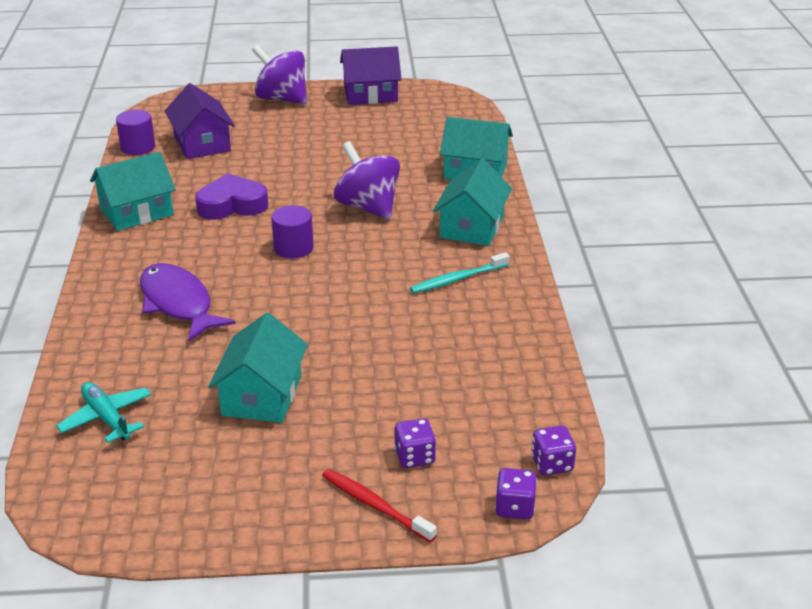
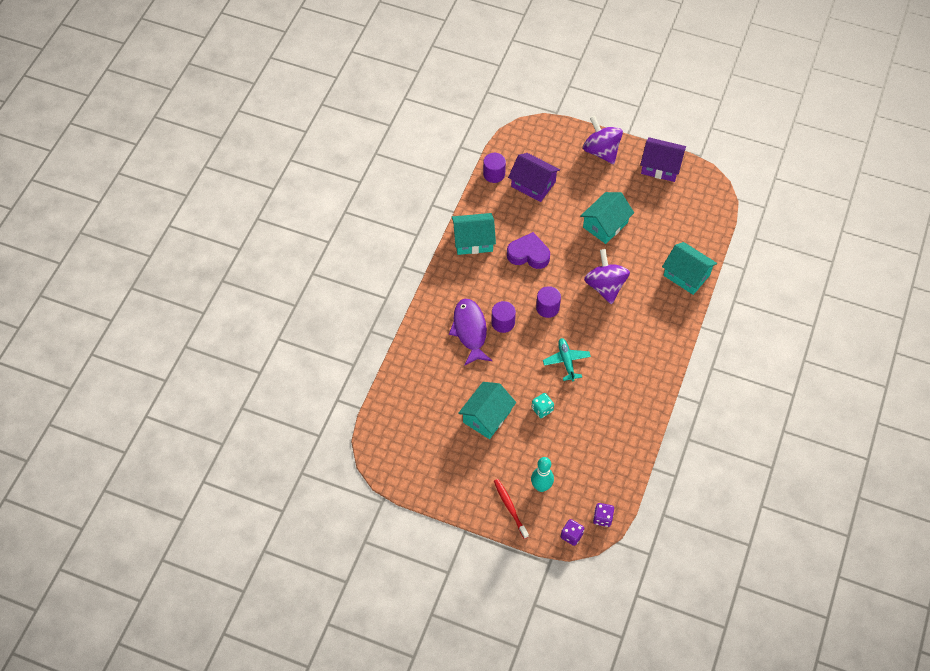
camera: 25 degrees right, 25 degrees up
(106, 418) = (410, 402): turquoise plane -> turquoise plane (566, 361)
(202, 143) = (533, 184): purple house -> purple house turned 60 degrees counterclockwise
(230, 281) = (503, 322): none -> purple cylinder
(354, 359) = (542, 409): none -> turquoise dice
(414, 457) = (541, 486): purple dice -> turquoise bowling pin
(457, 279) = (625, 370): turquoise toothbrush -> none
(471, 226) = (656, 328): turquoise house -> turquoise house (605, 225)

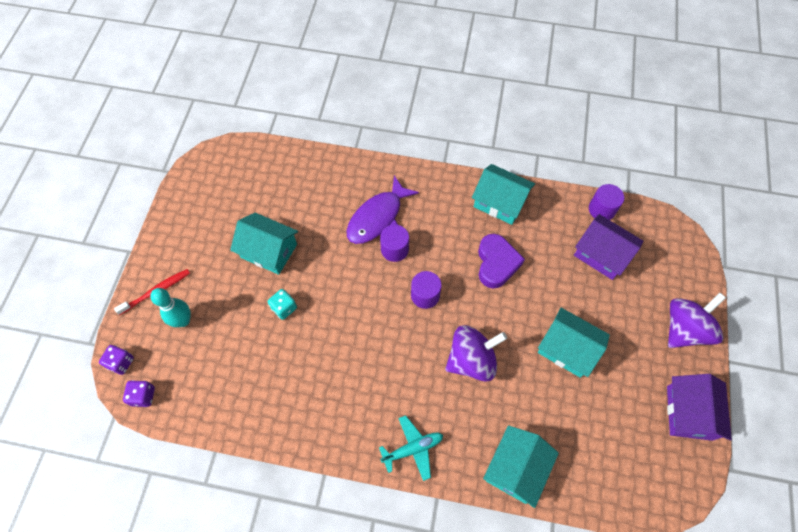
camera: 80 degrees right, 5 degrees up
(470, 331) = (377, 217): purple fish -> purple fish turned 150 degrees clockwise
(473, 240) = (500, 202): turquoise house -> turquoise house turned 45 degrees counterclockwise
(533, 184) = (601, 254): purple house -> purple house turned 75 degrees counterclockwise
(566, 361) = (353, 327): turquoise plane -> turquoise plane (413, 448)

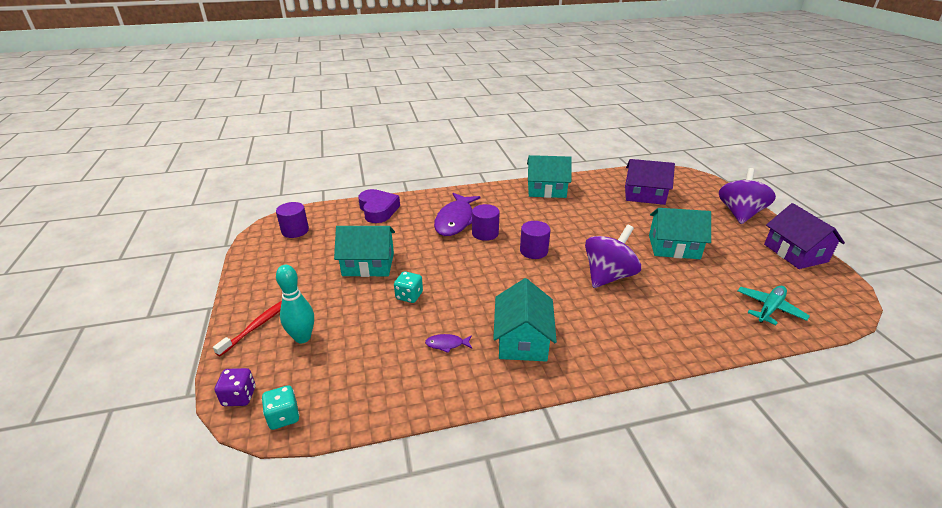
camera: 25 degrees left, 30 degrees down
(143, 396) = (283, 417): purple dice -> turquoise dice
(286, 378) = (447, 344): none -> purple fish
(413, 448) = (613, 351): turquoise plane -> turquoise plane (769, 309)
(496, 263) = (574, 219): purple heart -> purple heart (378, 210)
(516, 468) = (714, 331): turquoise house -> turquoise house (522, 340)
(602, 209) = (621, 176): purple cylinder -> purple cylinder (295, 231)

